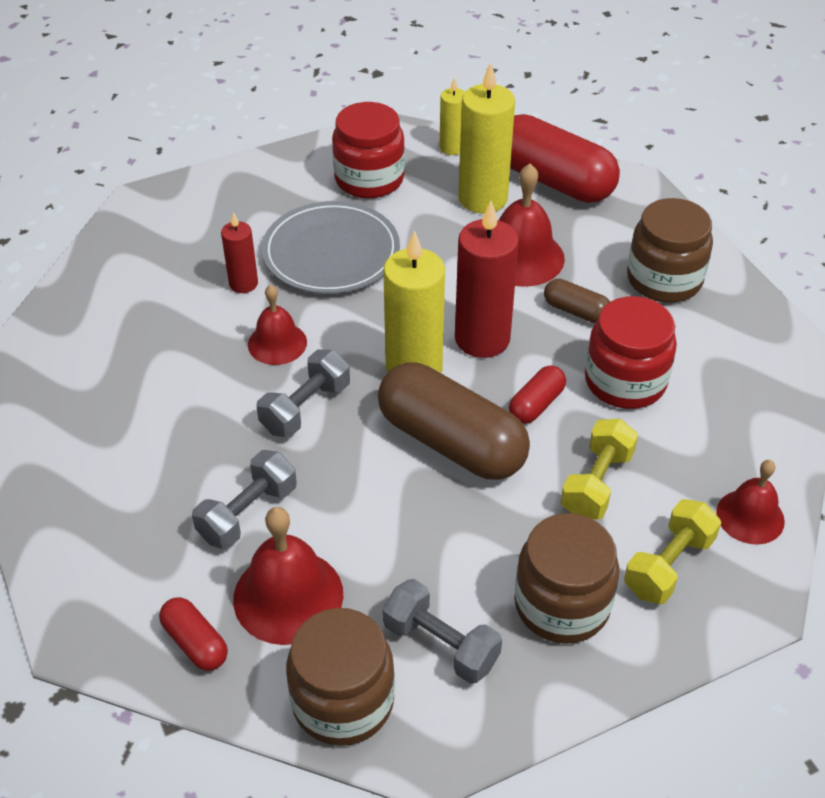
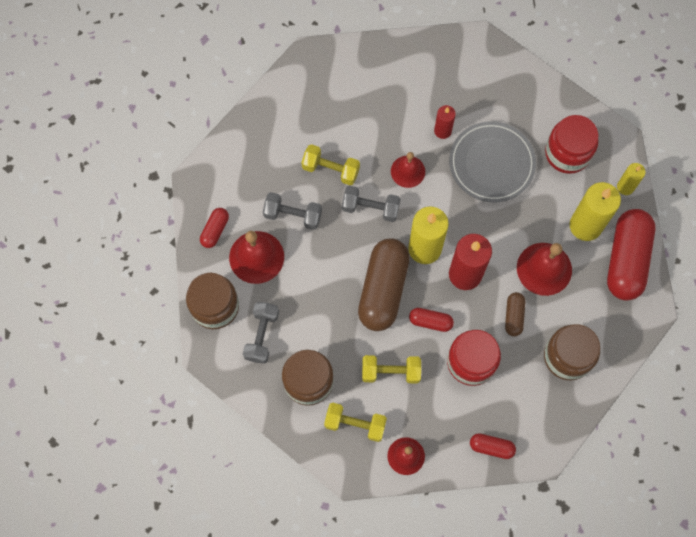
camera: 65 degrees right, 25 degrees up
(205, 433) = (331, 169): none -> yellow dumbbell
(772, 407) = (491, 447): none -> red capsule

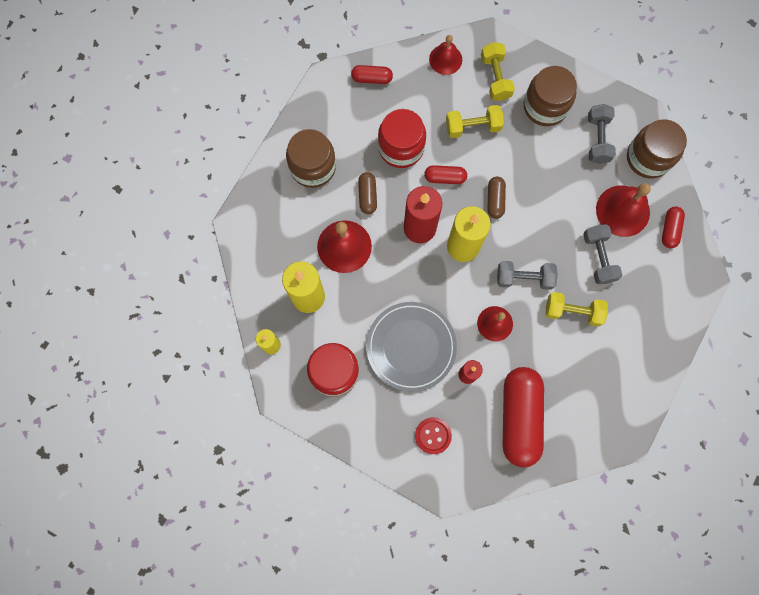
camera: 170 degrees right, 5 degrees up
(293, 215) = (598, 257): grey dumbbell -> grey dumbbell turned 75 degrees clockwise
(355, 424) = (495, 78): yellow dumbbell -> yellow dumbbell turned 75 degrees clockwise
(383, 289) = (495, 200): brown capsule -> brown capsule, size x0.47
(483, 85) = (433, 435): none -> red button
(626, 260) = (265, 269): red capsule -> red capsule (519, 417)

